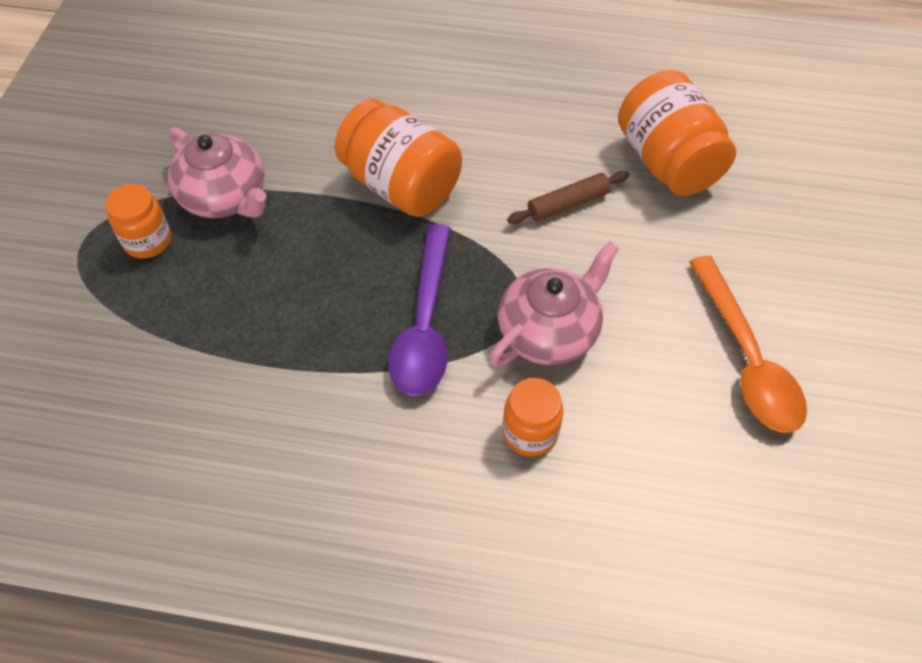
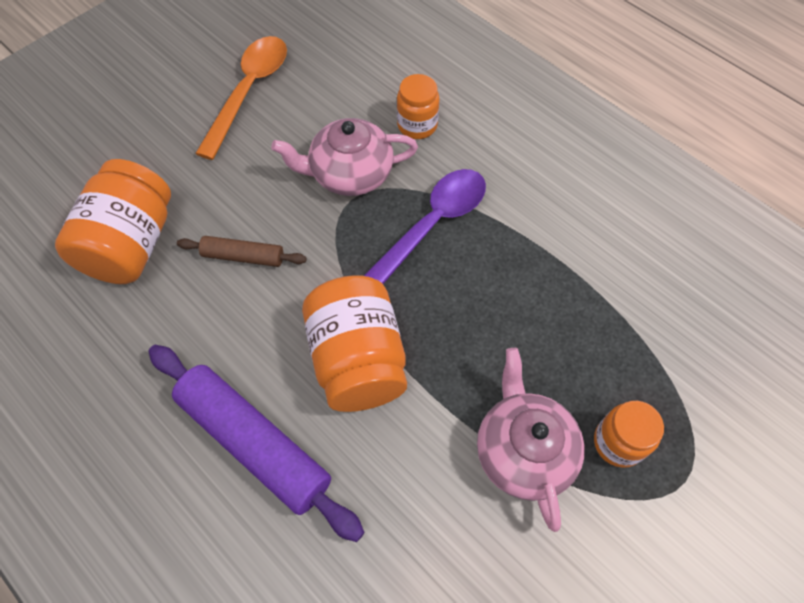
camera: 145 degrees left, 5 degrees up
(431, 101) = (254, 443): none -> purple rolling pin

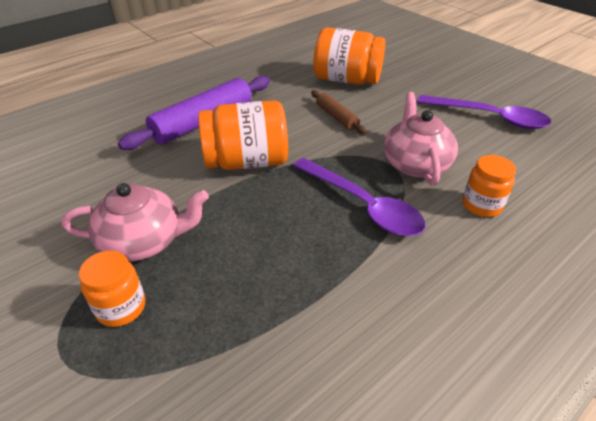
camera: 95 degrees right, 20 degrees down
(243, 256) = (336, 117): brown rolling pin -> brown rolling pin turned 45 degrees counterclockwise
(249, 92) = (489, 117): orange spoon -> purple spoon

